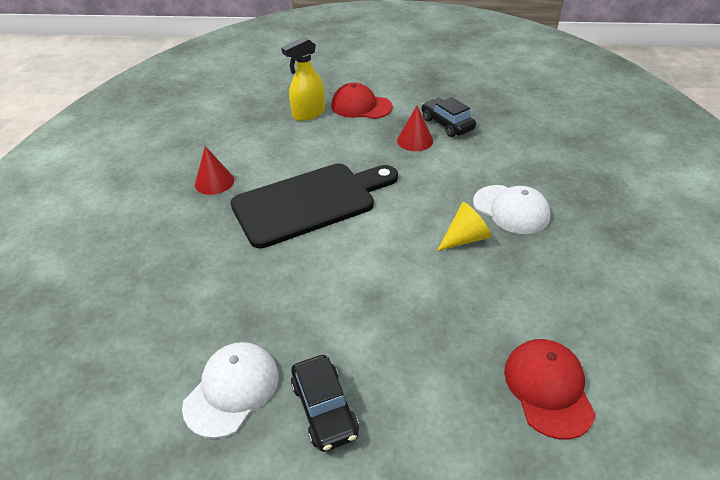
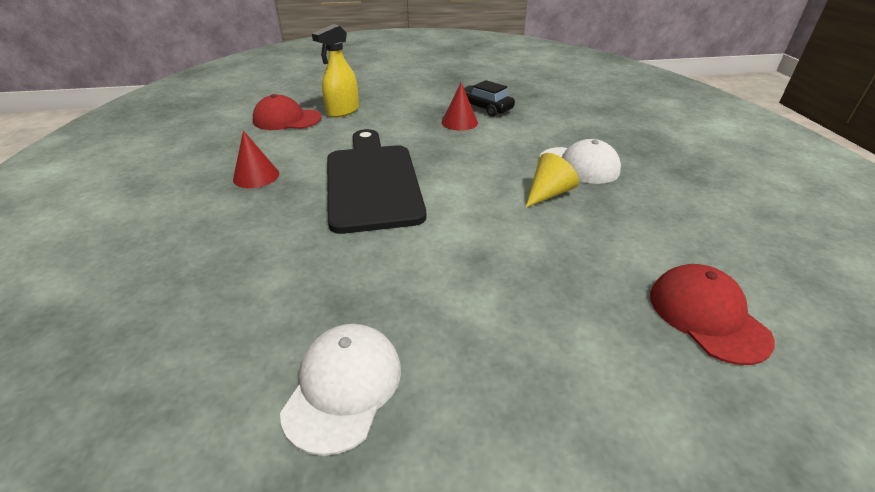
camera: 15 degrees left, 5 degrees down
(310, 202) = (372, 182): black cutting board -> black cutting board turned 60 degrees counterclockwise
(324, 408) = (471, 386): black car -> none
(361, 106) = (394, 101): red cap -> red cap (287, 119)

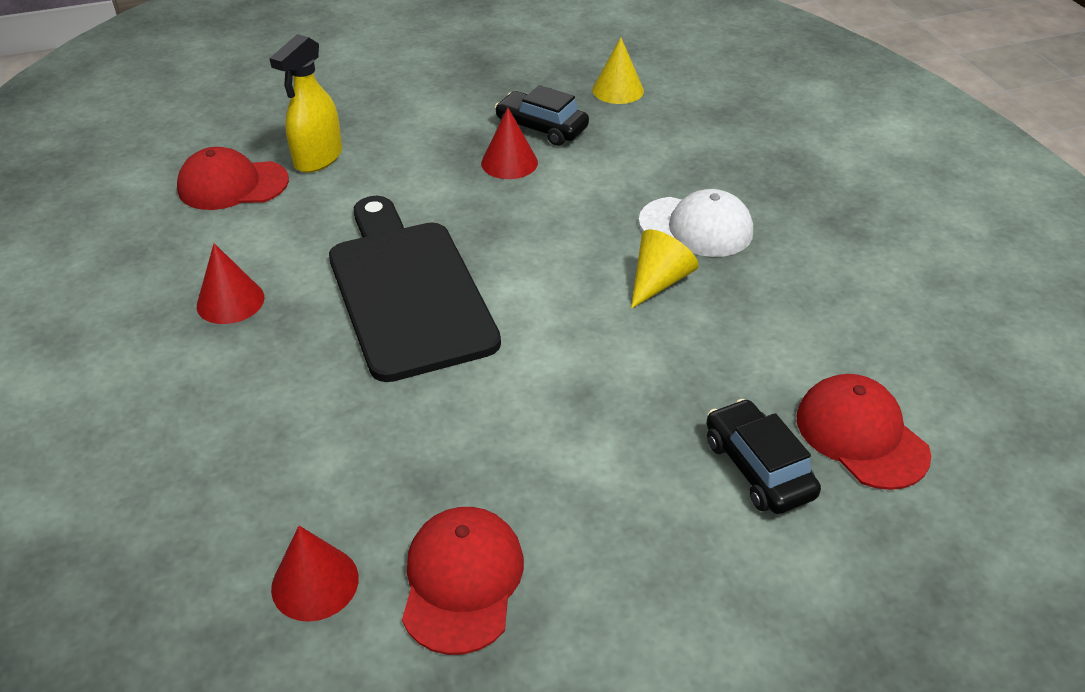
camera: 10 degrees left, 5 degrees up
(225, 369) = (315, 583): none -> red cone
(343, 387) = (462, 581): white cap -> red cap
(536, 94) = (618, 90): none -> yellow cone
(615, 330) = (758, 468): none -> black car

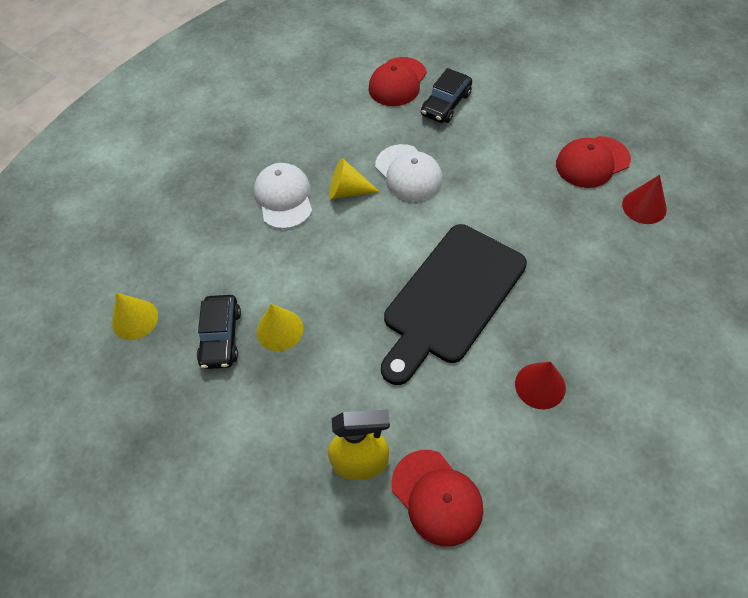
camera: 120 degrees left, 15 degrees up
(509, 162) = (279, 330): red cone -> yellow cone
(639, 350) = (408, 173): none -> white cap

